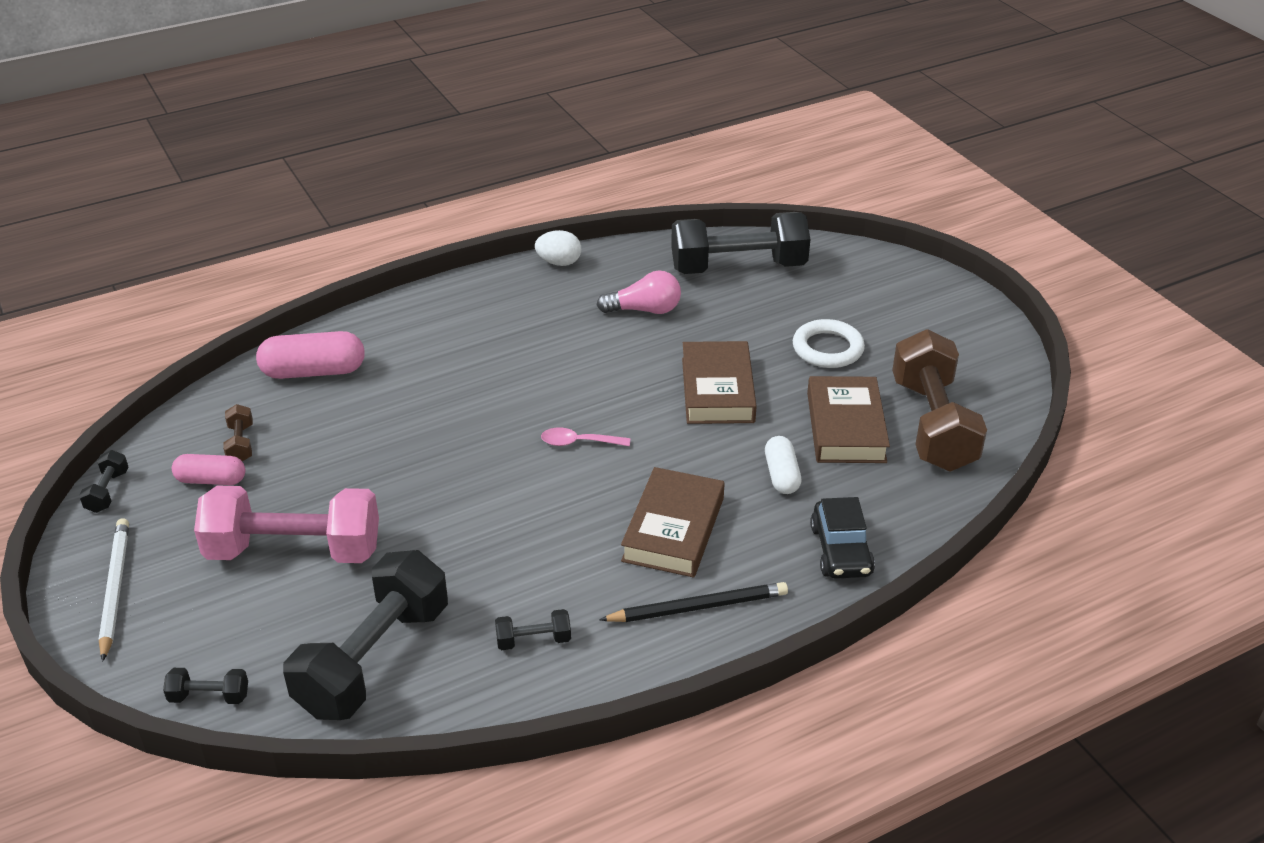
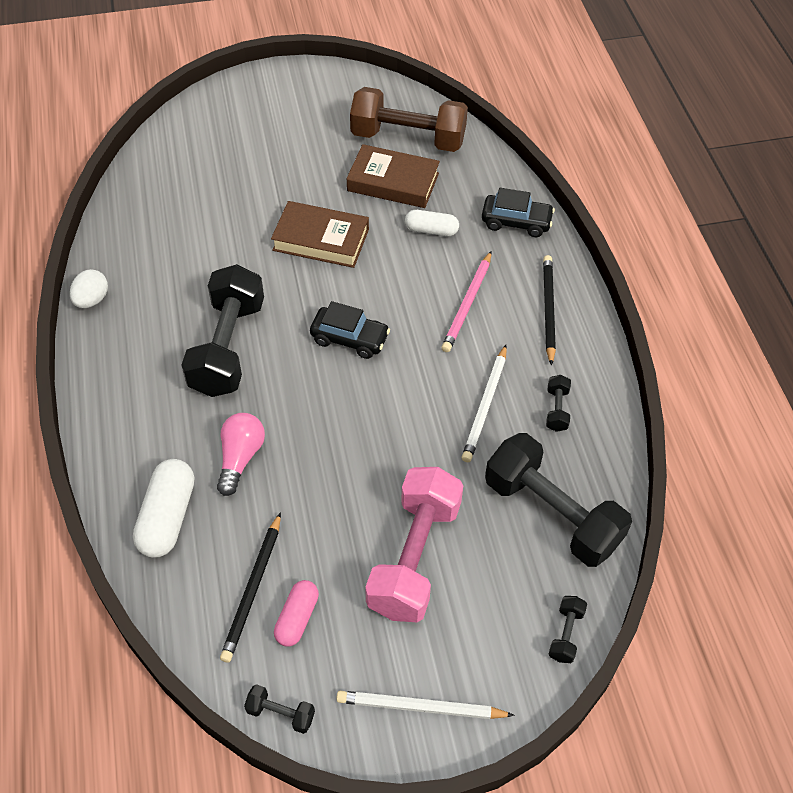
camera: 75 degrees left, 15 degrees up
(240, 444) = (253, 589): brown dumbbell -> black pencil
(313, 371) = (167, 517): pink capsule -> white capsule
(518, 573) = (485, 406): none -> white pencil
(578, 442) = (350, 338): pink spoon -> black car
(644, 310) = (195, 258): pink light bulb -> pink light bulb (240, 458)
(673, 529) = (467, 304): brown book -> pink pencil
(738, 267) = (167, 185): black dumbbell -> black dumbbell (228, 347)
(827, 348) = (299, 165): white ring -> none

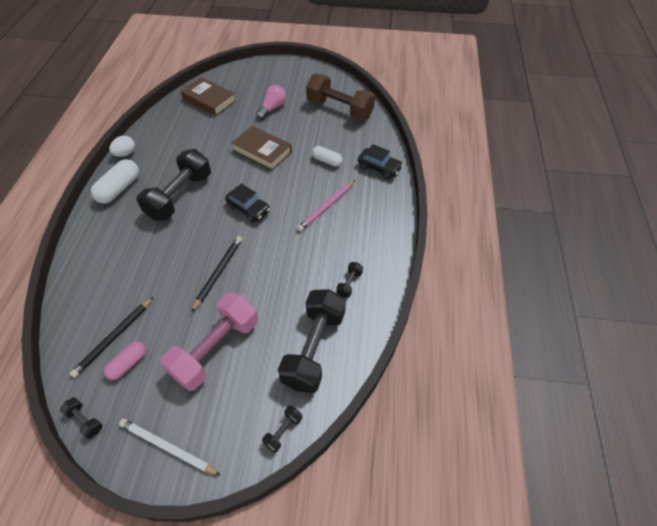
camera: 20 degrees right, 0 degrees up
(167, 517) = (93, 281): white capsule -> white capsule (119, 189)
(240, 458) = (151, 259): pink light bulb -> pink light bulb (272, 108)
(393, 182) = (319, 130): brown book -> brown book (209, 100)
(485, 406) = (307, 269): white pencil -> none
(548, 309) = (373, 222): black pencil -> black pencil (218, 272)
(552, 514) = (313, 348): black dumbbell -> black dumbbell turned 45 degrees clockwise

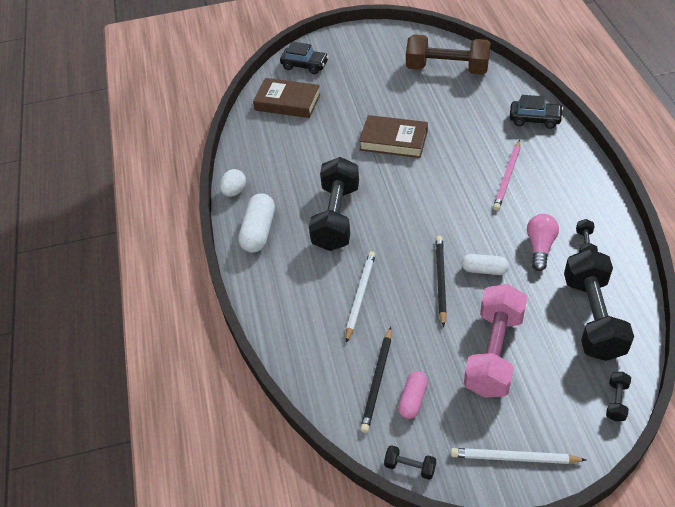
camera: 15 degrees left, 5 degrees down
(152, 263) = (360, 296): none -> white pencil
(248, 209) = (424, 206): black car -> black car (305, 65)
(272, 108) = (369, 90): pink light bulb -> pink light bulb (540, 247)
(327, 161) = (473, 129): white capsule -> white capsule (484, 270)

